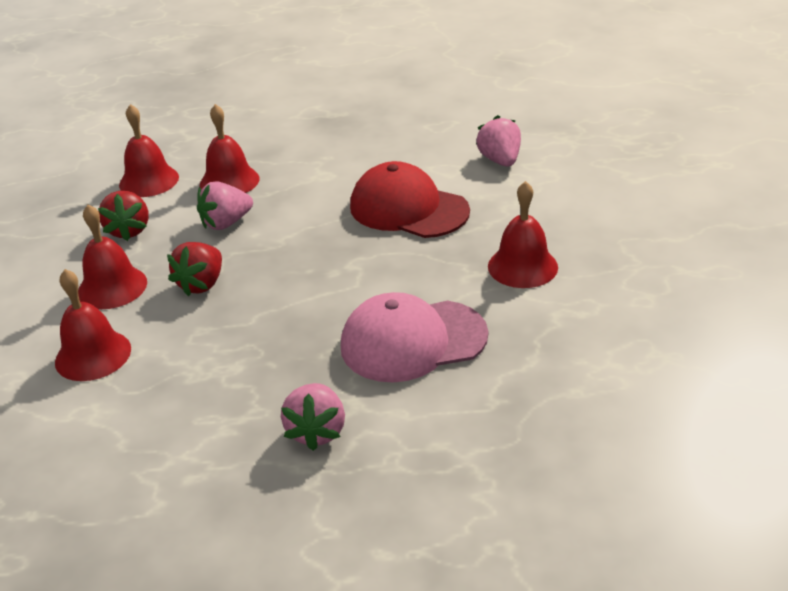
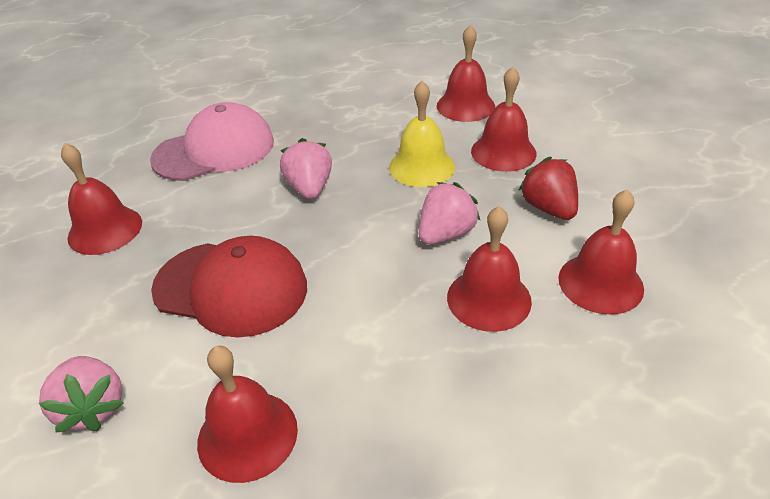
camera: 165 degrees right, 5 degrees up
(202, 284) = (421, 166): red strawberry -> yellow bell
(317, 431) = (274, 92): pink strawberry -> pink strawberry (309, 188)
(407, 142) = (247, 435): none -> red bell

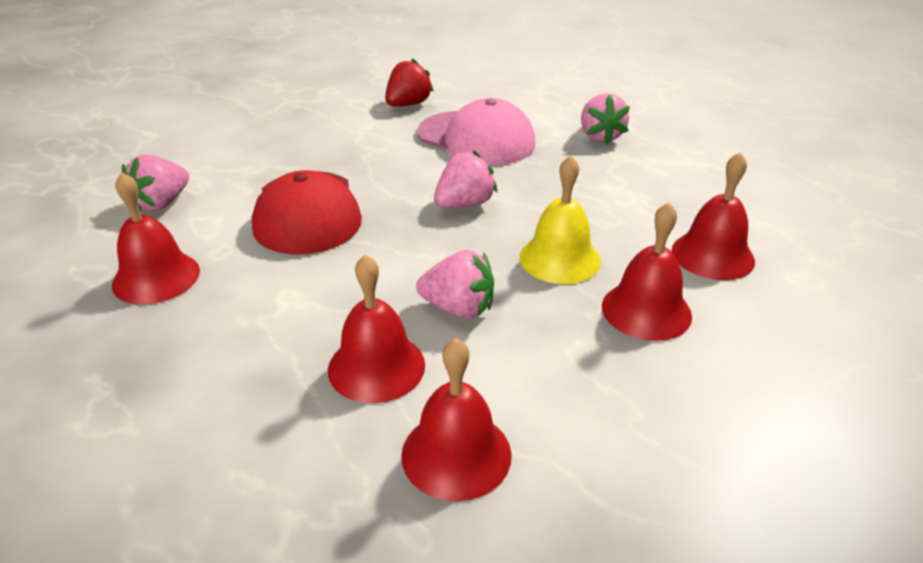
camera: 60 degrees right, 5 degrees down
(105, 230) = (338, 134): red bell -> none
(281, 93) = (600, 137): none -> pink strawberry
(548, 208) = (565, 376): red strawberry -> red strawberry (408, 104)

